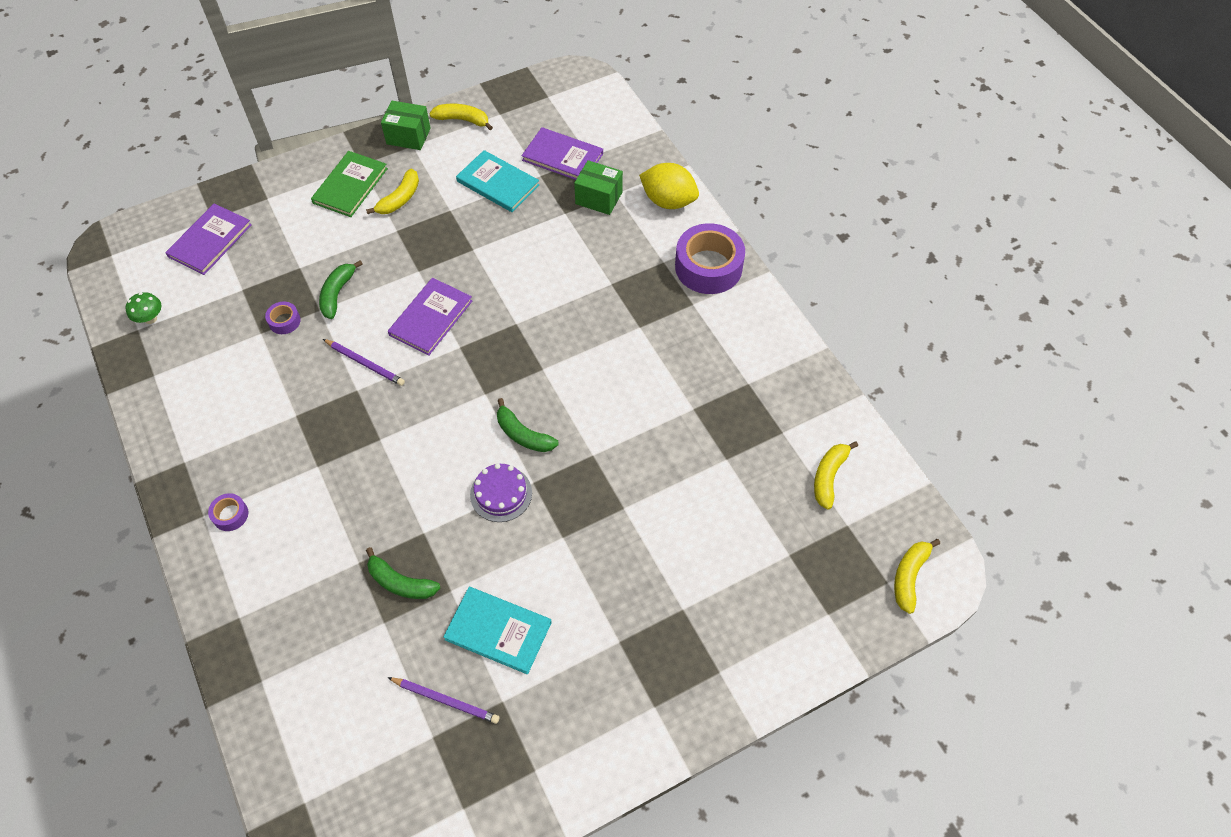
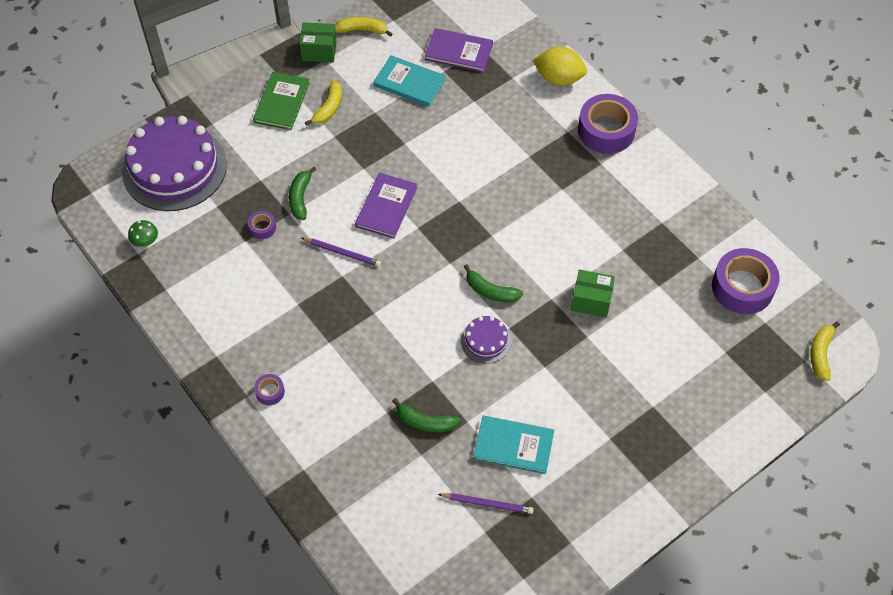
camera: 10 degrees left, 0 degrees up
(210, 241) = (174, 168): purple book -> purple cake
(598, 198) = (499, 84): green box -> green box (591, 301)
(829, 477) = (742, 287): yellow banana -> purple tape

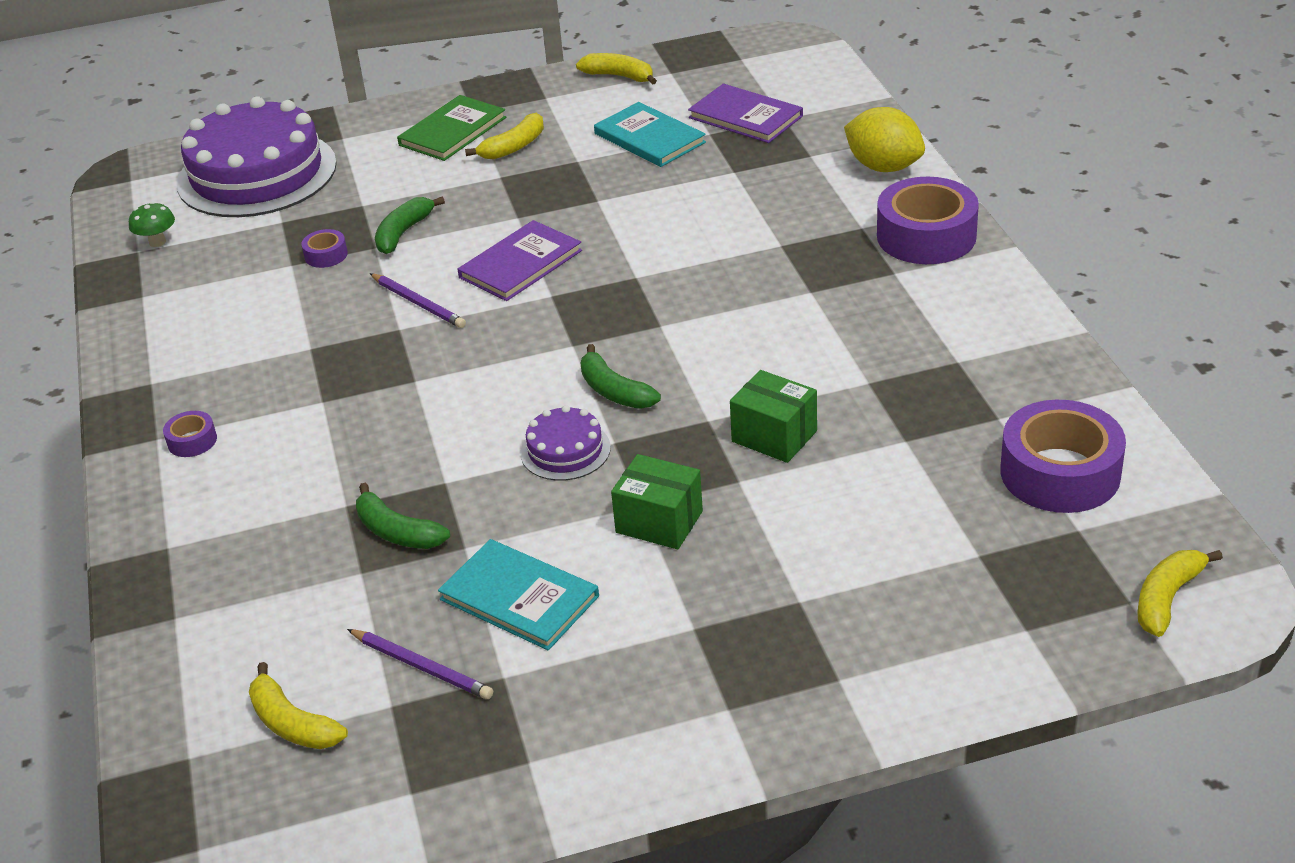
camera: 25 degrees right, 20 degrees down
(319, 51) = (543, 88): green box -> green box (659, 522)
(441, 558) = (292, 723): none -> yellow banana

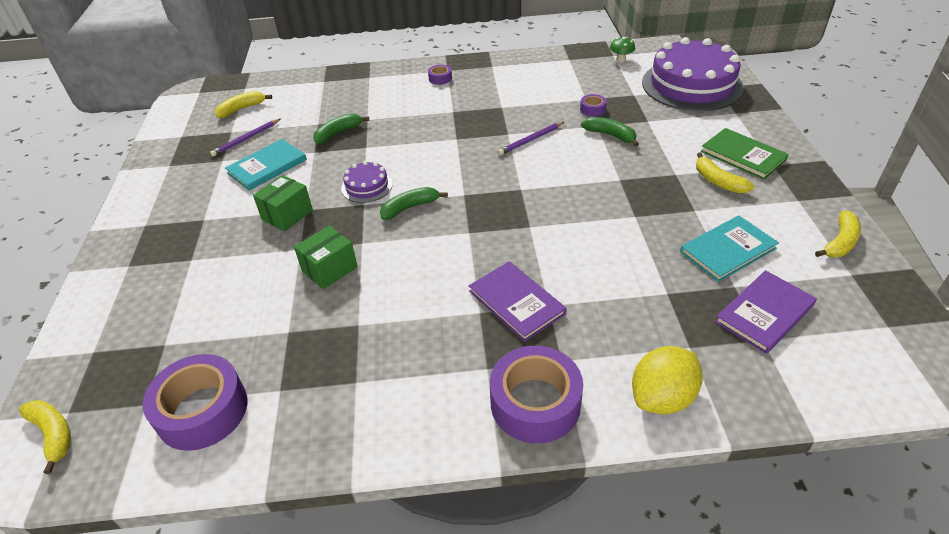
camera: 100 degrees right, 5 degrees up
(520, 264) = (561, 178): purple book -> purple book (516, 302)

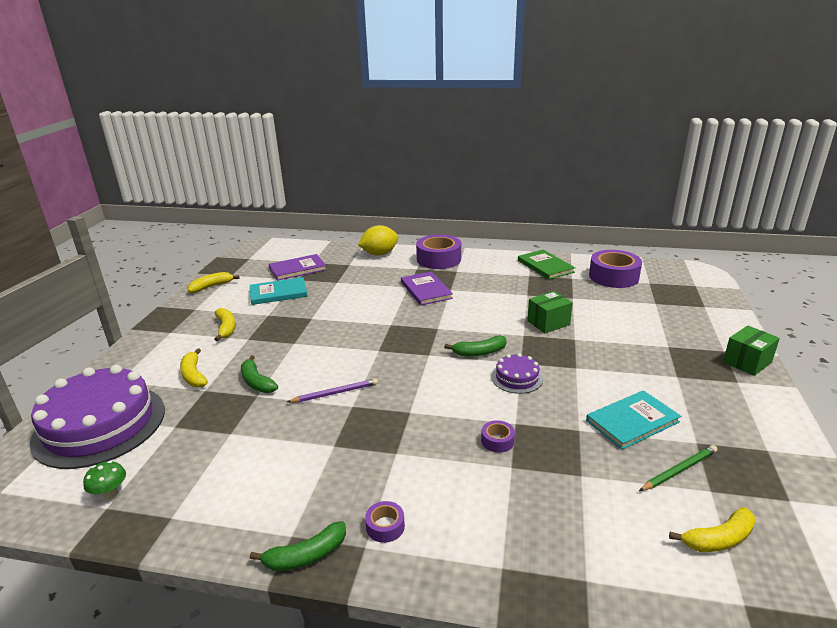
camera: 165 degrees left, 15 degrees down
(53, 434) = (696, 279): yellow banana -> yellow banana (194, 375)
(246, 139) = (679, 470): purple pencil -> green pencil
(287, 215) = (592, 366): green box -> green box (747, 362)
(338, 133) = (550, 451): green banana -> green banana (306, 556)
(592, 109) = (239, 416): purple tape -> purple tape (497, 441)
(743, 155) = (179, 342): green book -> green book (545, 266)

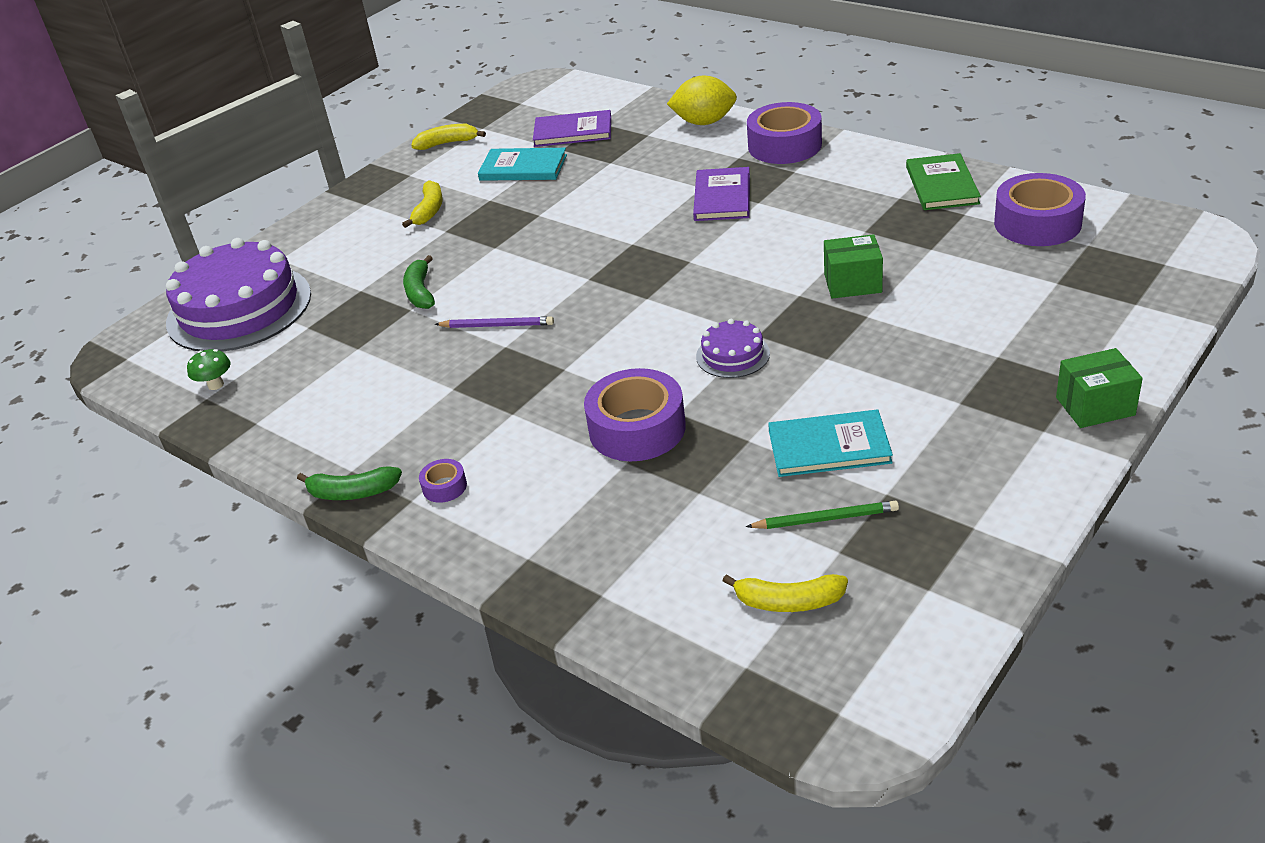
camera: 30 degrees right, 10 degrees up
(194, 375) = (359, 268): yellow banana -> none
(479, 352) = (714, 309): green banana -> none
(497, 441) = (637, 428): purple tape -> purple tape, size x2.23

